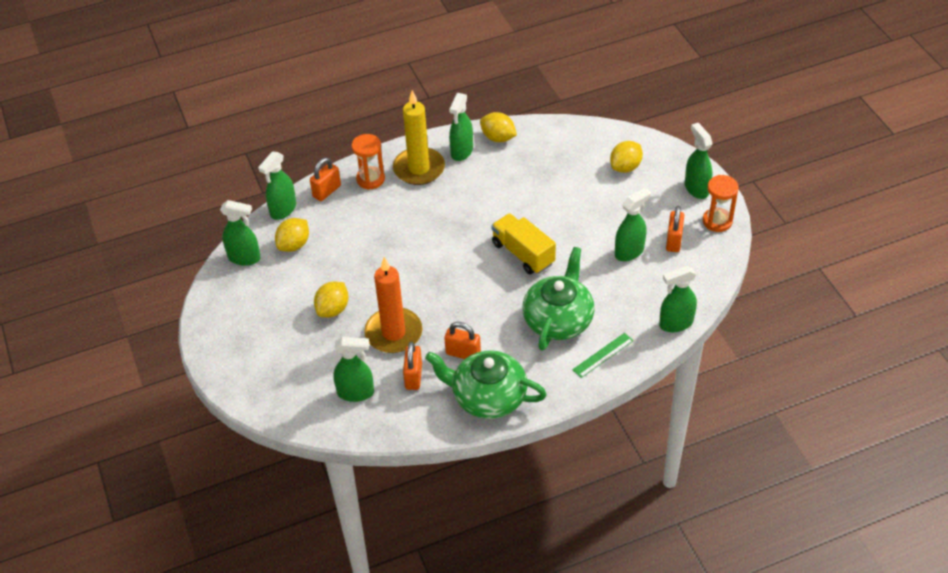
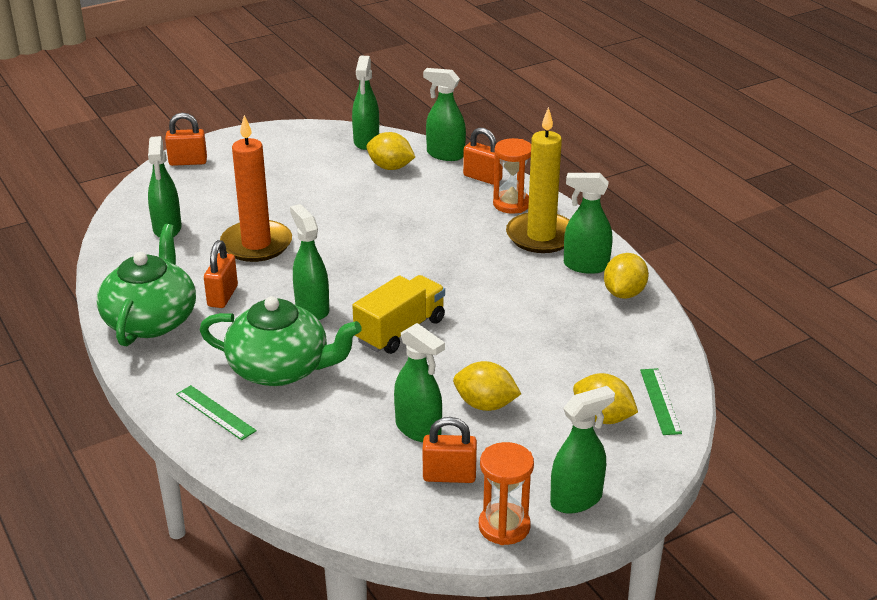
camera: 80 degrees right, 15 degrees down
(333, 309) = (292, 202): yellow lemon -> yellow lemon (485, 405)
(413, 376) = (188, 264): orange padlock -> orange padlock (188, 162)
(612, 140) = (660, 401): none -> green ruler
(675, 323) = (275, 483): green spray bottle -> green spray bottle (312, 308)

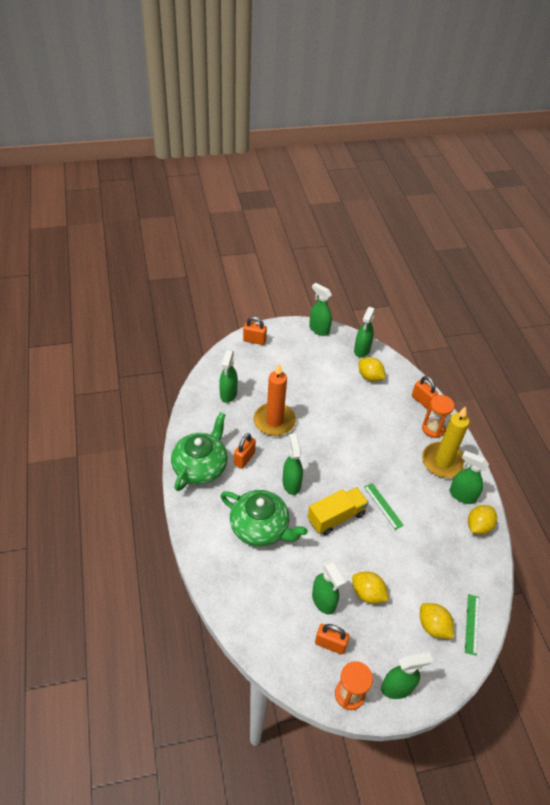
camera: 15 degrees right, 15 degrees up
(215, 412) = (216, 551): green ruler -> green ruler (383, 505)
(445, 154) = (405, 374): green spray bottle -> green spray bottle (319, 329)

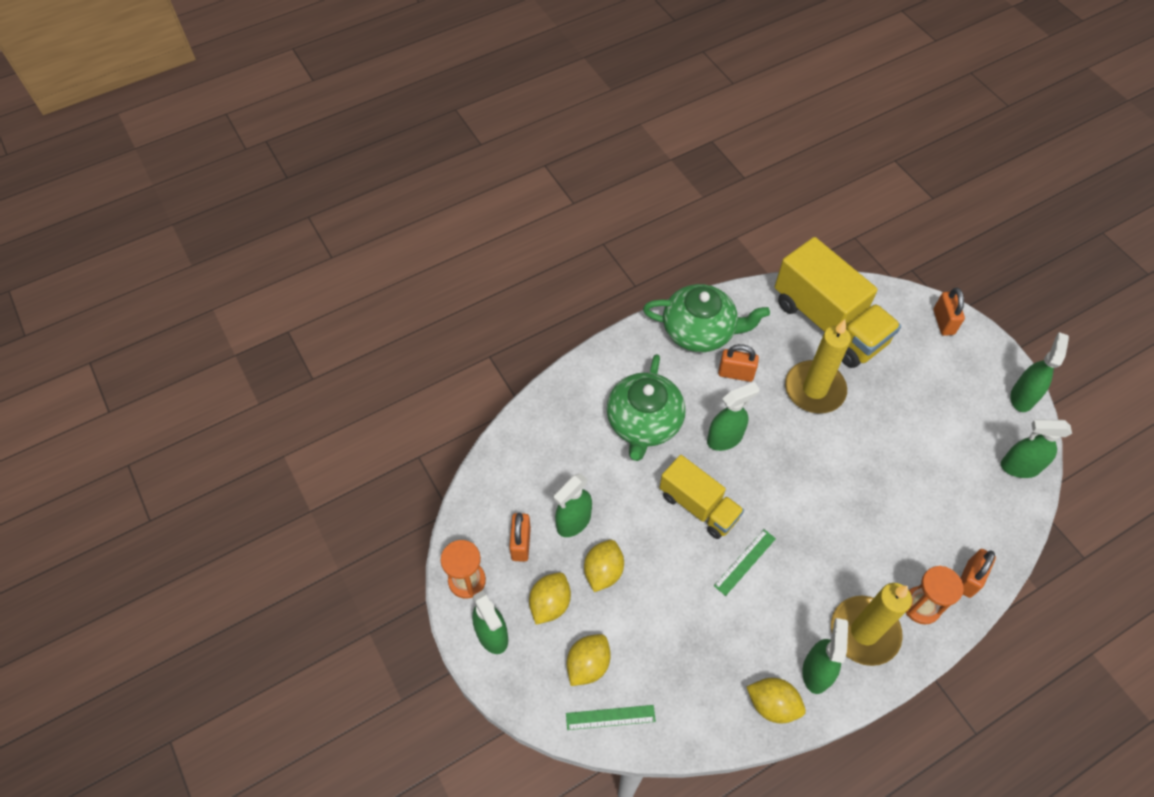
camera: 75 degrees right, 10 degrees up
(228, 394) = (829, 322): green spray bottle -> yellow truck
(274, 421) = (814, 389): orange candle -> yellow candle
(369, 377) = (971, 491): yellow lemon -> yellow lemon (550, 604)

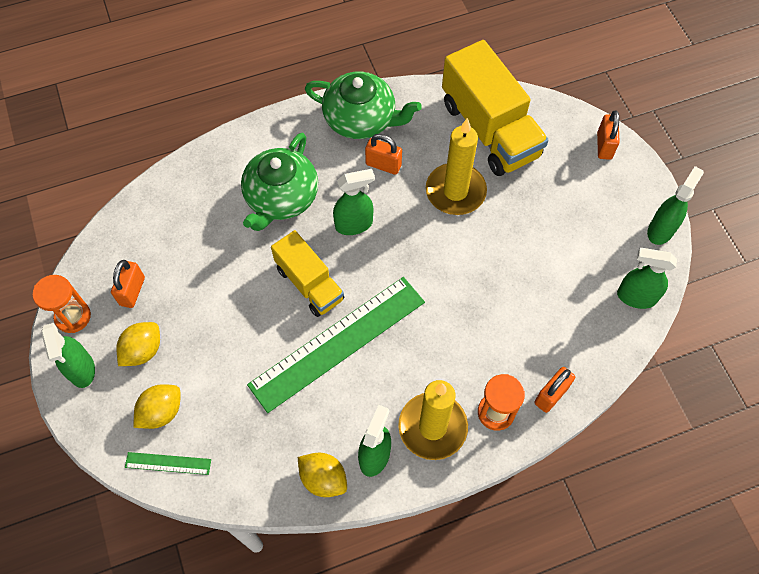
camera: 10 degrees right, 5 degrees up
(573, 522) = (187, 279): green spray bottle -> none
(603, 571) = (201, 329): yellow lemon -> none
(745, 562) = (337, 343): green ruler -> green ruler, size x2.43

